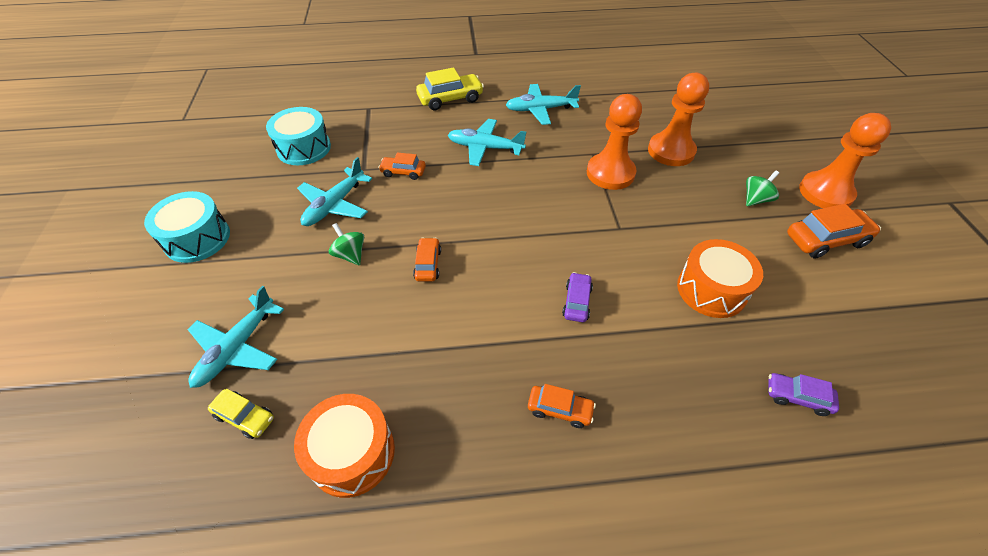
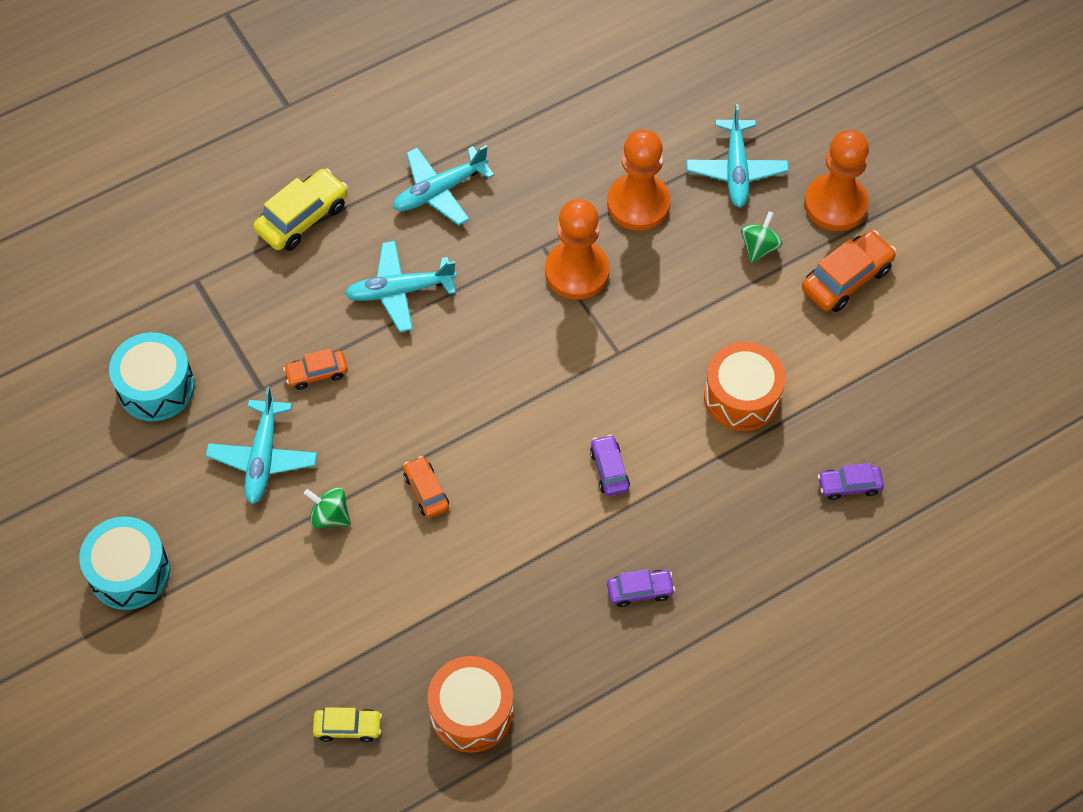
camera: 25 degrees left, 10 degrees up
(237, 348) = (286, 670): turquoise plane -> turquoise plane (736, 170)
(560, 409) = (640, 591): orange car -> purple car

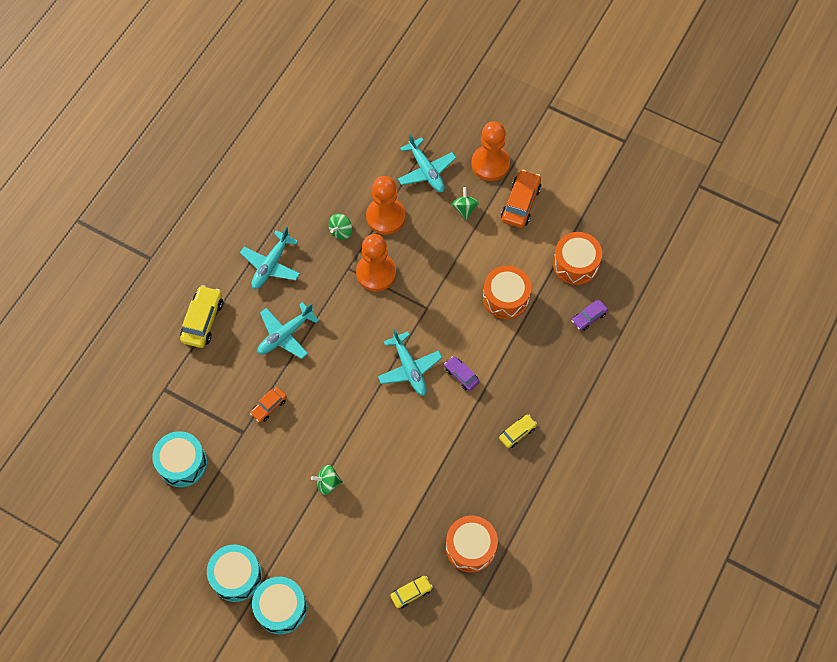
camera: 30 degrees left, 5 degrees up
(160, 647) = (281, 608): none -> turquoise drum
(263, 458) = (270, 470): turquoise plane -> turquoise plane (409, 368)
(426, 491) = (371, 440): orange car -> none
(563, 193) = (341, 231): none -> green spinning top
(640, 591) = (517, 433): purple car -> yellow car
(876, 401) = (575, 264): none -> orange drum

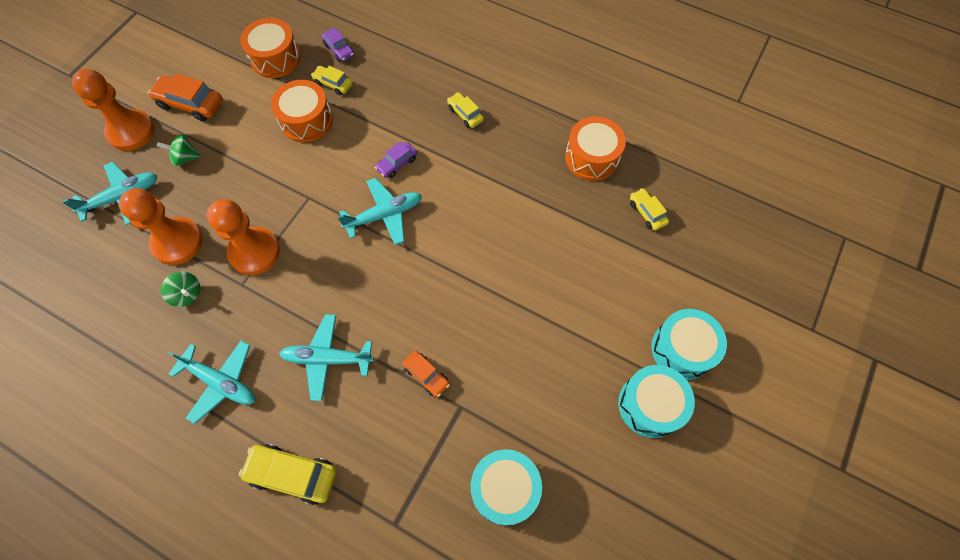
camera: 90 degrees left, 0 degrees up
(285, 335) = (327, 359): turquoise plane -> turquoise plane turned 135 degrees clockwise
(328, 483) = (526, 301): green spinning top -> none
(548, 316) = (333, 84): none -> yellow car

